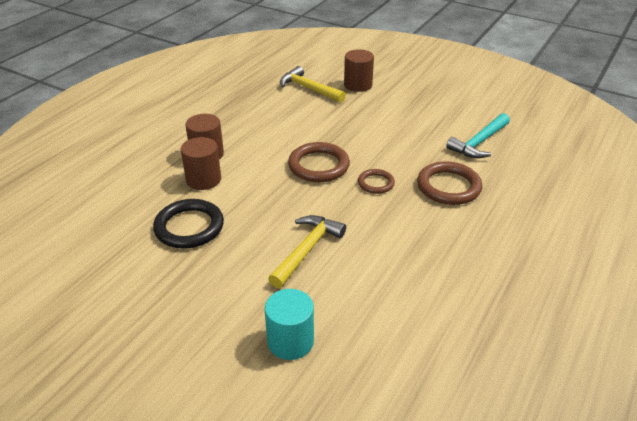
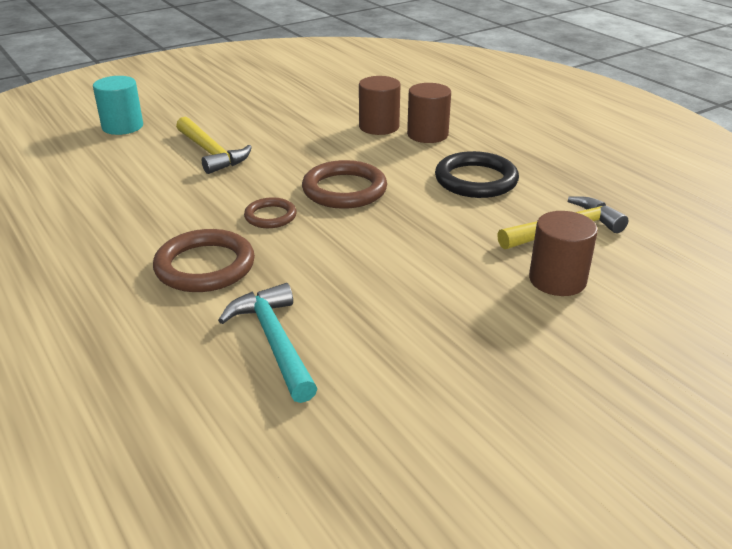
camera: 115 degrees right, 5 degrees down
(189, 227) = (307, 112): black ring -> black ring (476, 180)

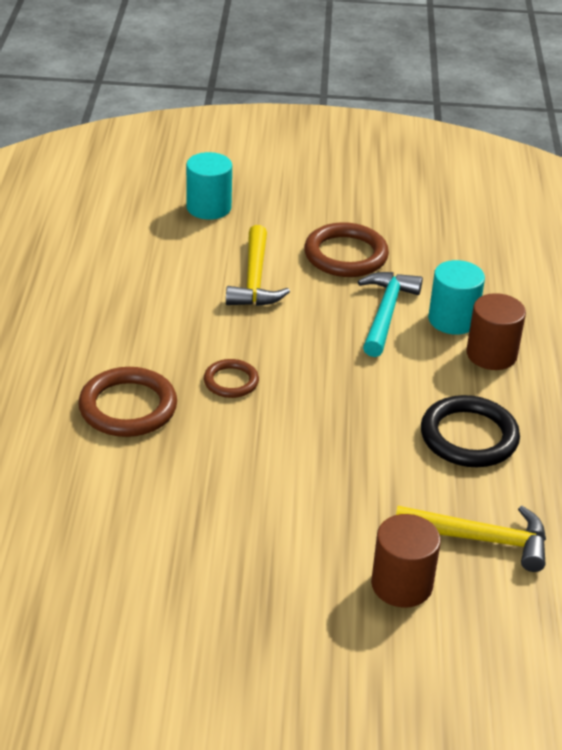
camera: 35 degrees right, 5 degrees up
(274, 342) = (109, 507): turquoise hammer -> turquoise hammer (386, 313)
(344, 190) = (327, 384): brown ring -> brown ring (346, 255)
(379, 127) = (452, 320): brown cylinder -> turquoise cylinder

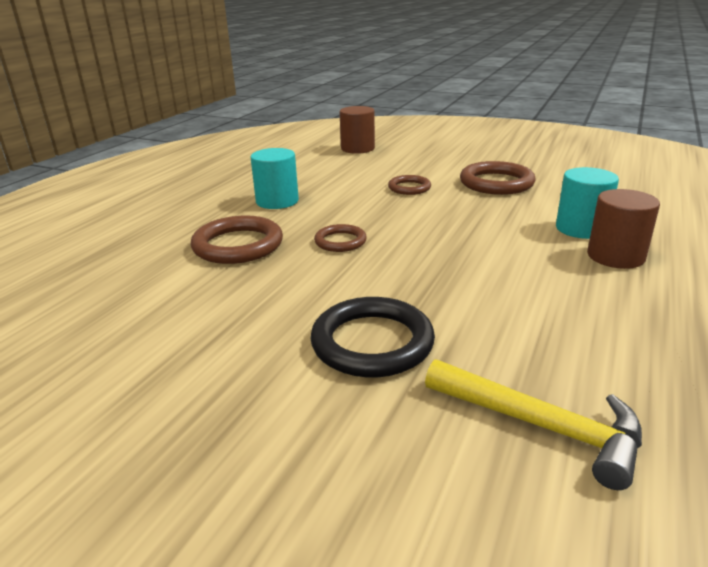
camera: 25 degrees right, 10 degrees down
(209, 207) = (401, 153): turquoise cylinder -> turquoise cylinder (277, 201)
(255, 279) = (409, 188): yellow hammer -> brown ring
(386, 313) = (514, 217): turquoise hammer -> none
(401, 584) = (402, 457): brown cylinder -> brown cylinder (357, 148)
(469, 437) = (565, 317): black ring -> black ring (372, 342)

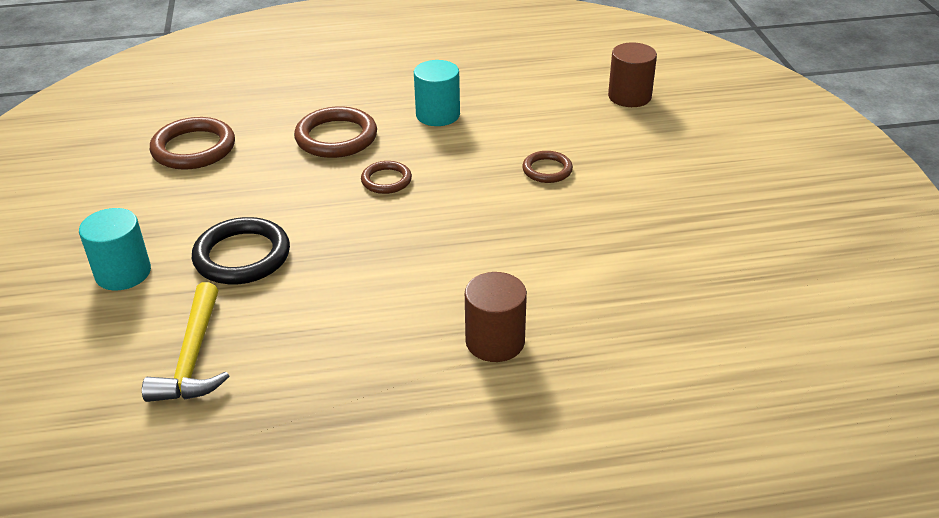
camera: 55 degrees right, 10 degrees up
(496, 183) = (623, 218): brown ring -> brown ring (194, 148)
(581, 228) = (546, 306): turquoise cylinder -> turquoise cylinder (123, 273)

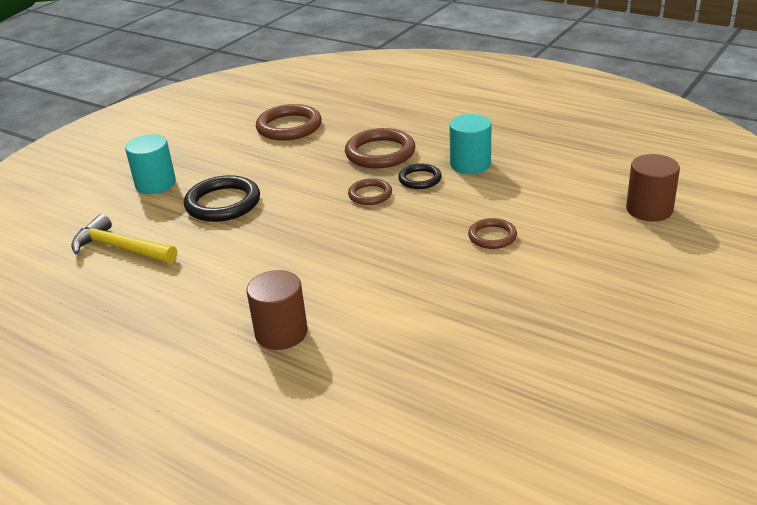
camera: 45 degrees right, 5 degrees down
(193, 357) = (120, 248): yellow hammer -> yellow hammer turned 75 degrees clockwise
(412, 146) = (420, 179): none -> black ring

